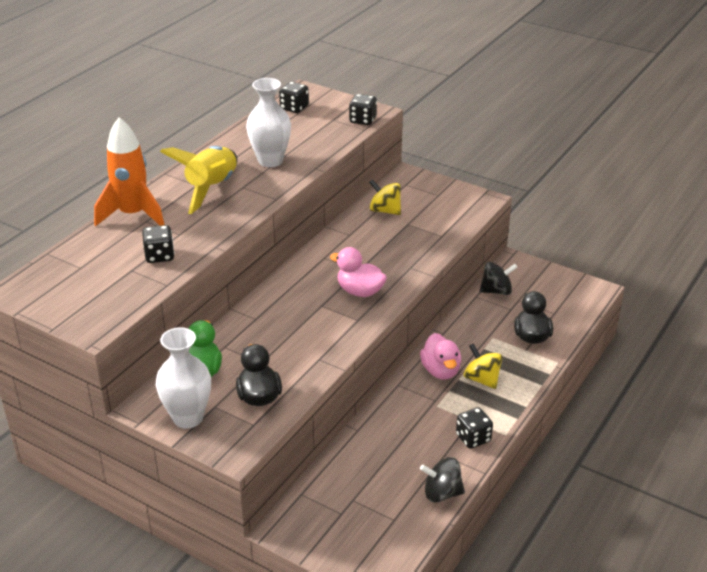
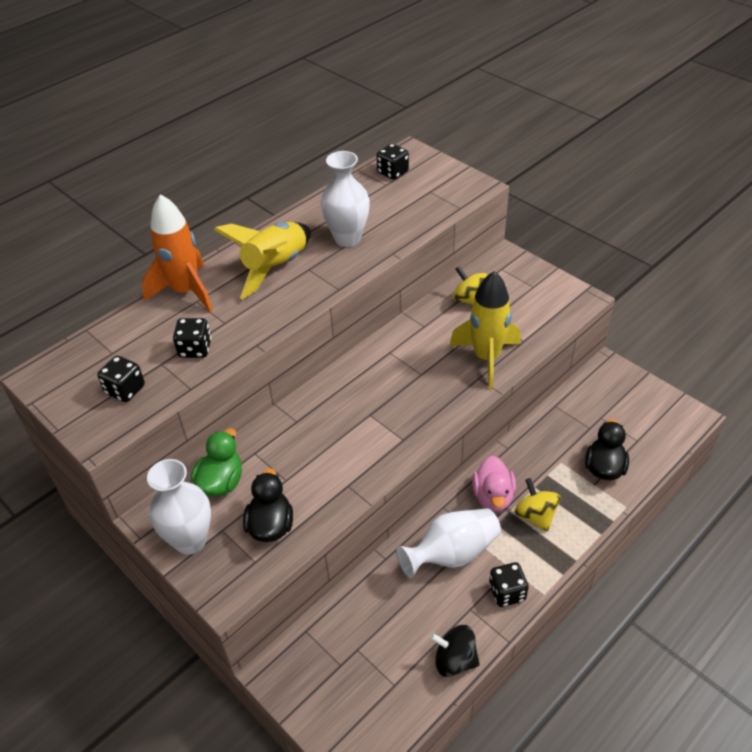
camera: 15 degrees right, 10 degrees up
(360, 291) = (415, 402): pink duck -> none
(362, 120) = (461, 196): black dice -> black dice (125, 390)
(413, 252) = (486, 358): none -> yellow rocket
(416, 417) = (452, 553): none -> white vase
(496, 291) = (579, 402): black spinning top -> none

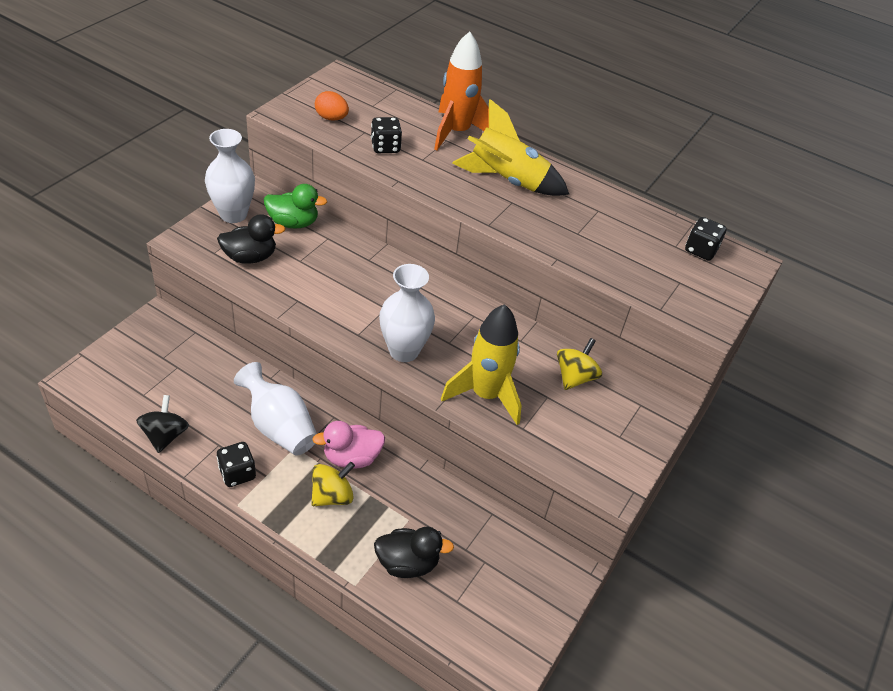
camera: 70 degrees right, 0 degrees up
(125, 390) = (331, 118): black dice -> orange egg
(347, 238) = (569, 224): white vase -> white vase (404, 351)

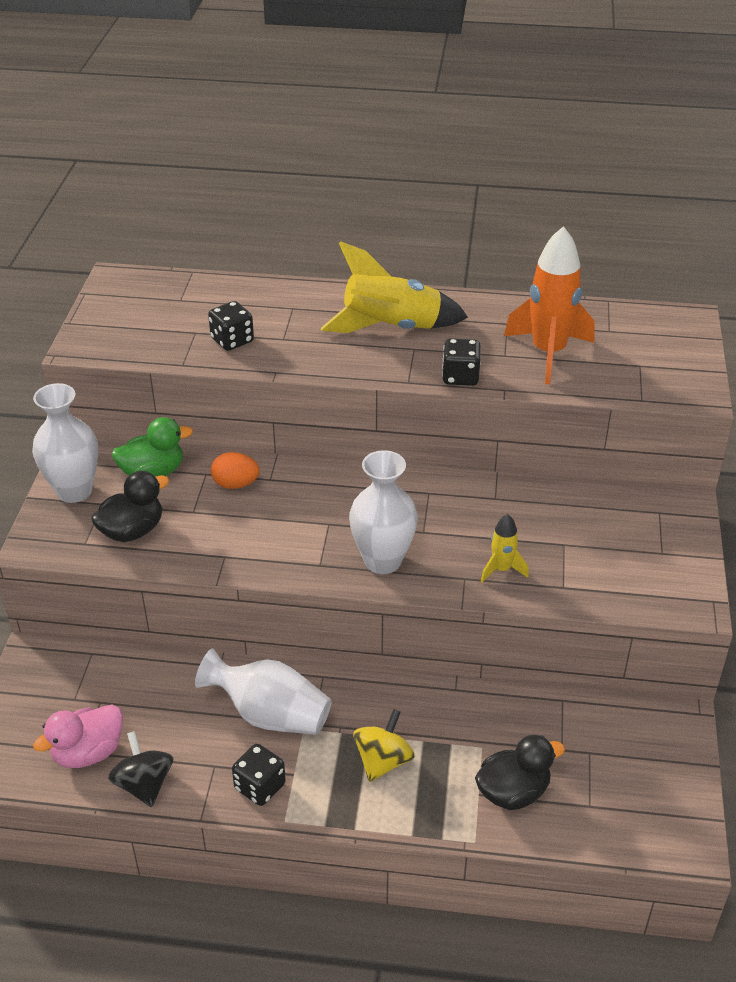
camera: 20 degrees left, 5 degrees down
(331, 118) = (145, 331): orange egg -> orange egg (235, 484)
(351, 458) = (374, 711): pink duck -> pink duck (88, 753)
(457, 132) = (298, 295): orange rocket -> orange rocket (548, 353)
(486, 395) = (502, 569): yellow rocket -> yellow rocket, size x0.49
(575, 377) = (576, 512): yellow spinning top -> none
(700, 250) = (635, 325): black dice -> black dice (460, 377)

